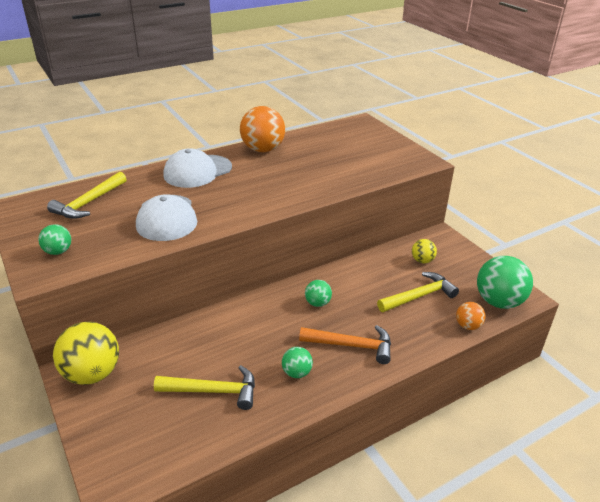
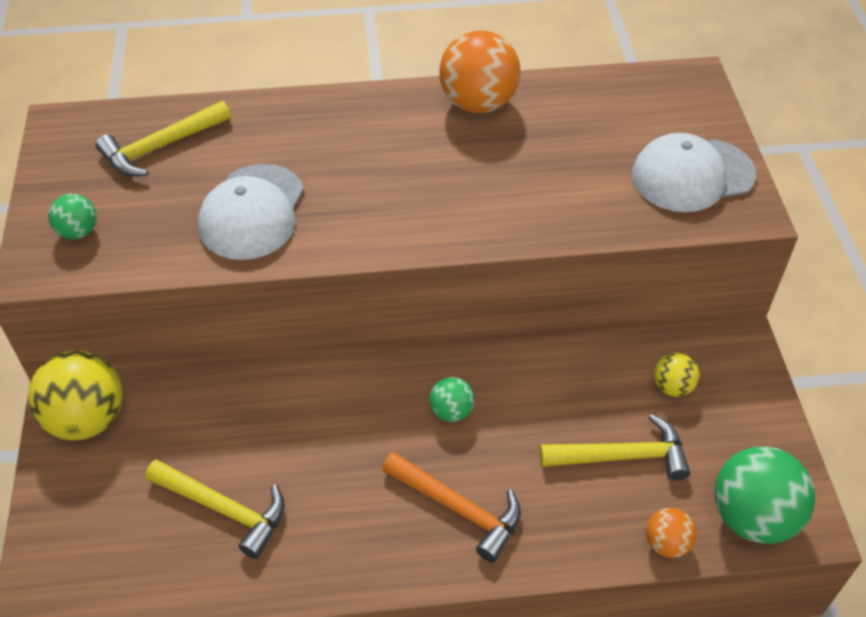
camera: 25 degrees right, 15 degrees up
(197, 171) = (348, 125): white cap -> white cap (692, 175)
(296, 372) = (352, 524): green ball -> none

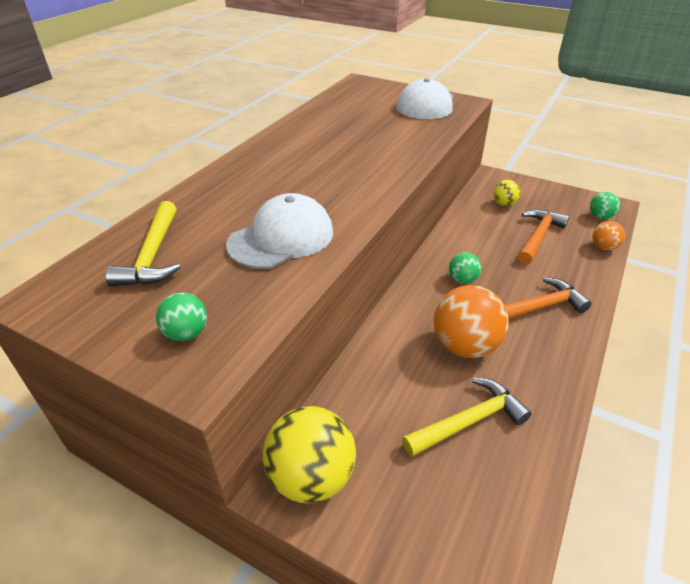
camera: 55 degrees left, 10 degrees down
(252, 212) = (281, 238): white cap -> white cap turned 90 degrees counterclockwise
(478, 103) = (296, 132): orange ball -> orange ball (465, 346)
(622, 456) = (538, 236): yellow hammer -> orange hammer
(752, 517) = (600, 217): green ball -> green ball, size x0.51

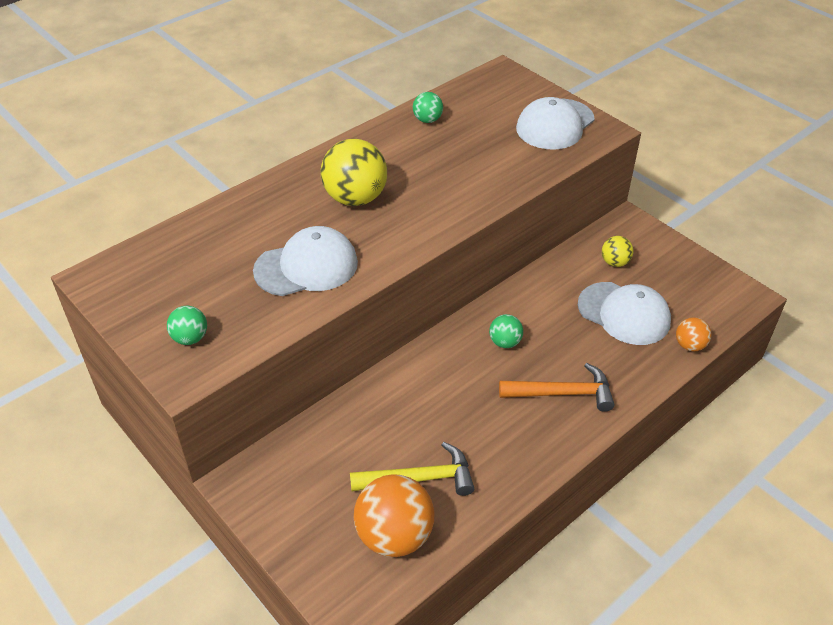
camera: 20 degrees right, 5 degrees up
(153, 255) = (193, 257): yellow hammer -> none
(311, 477) = (265, 481): yellow ball -> yellow ball (355, 198)
(465, 346) = (461, 411): orange ball -> orange ball (394, 536)
(538, 236) = (624, 313): orange hammer -> white cap
(600, 217) = (718, 307): green ball -> green ball (427, 120)

